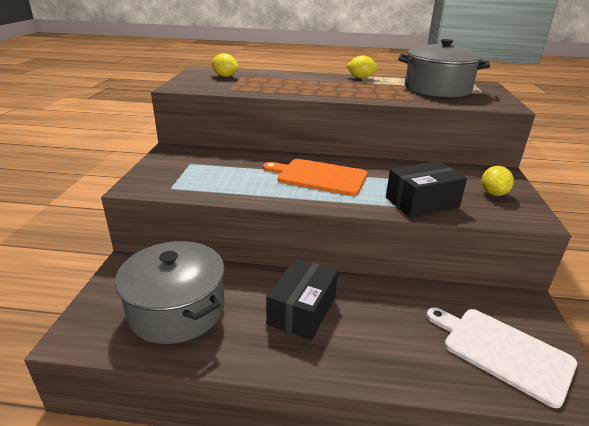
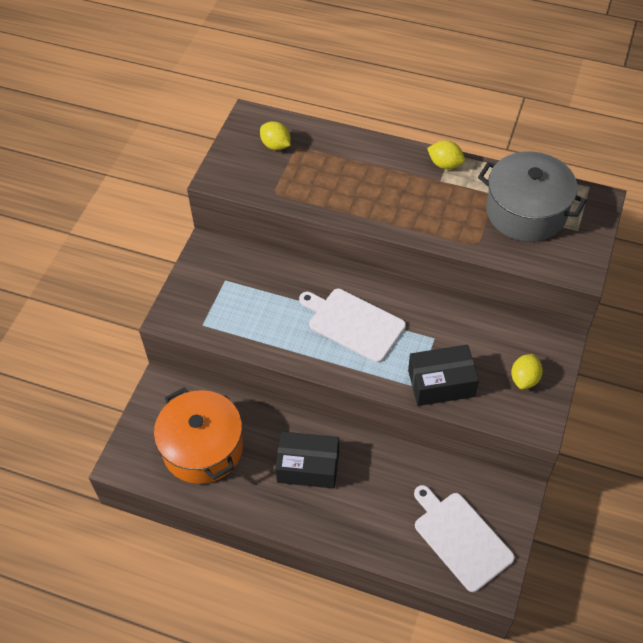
camera: 15 degrees right, 25 degrees up
(176, 309) = (203, 448): grey pot -> orange pot
(302, 310) = (308, 467): black box -> black box turned 60 degrees clockwise
(319, 177) = (353, 323): orange cutting board -> white cutting board

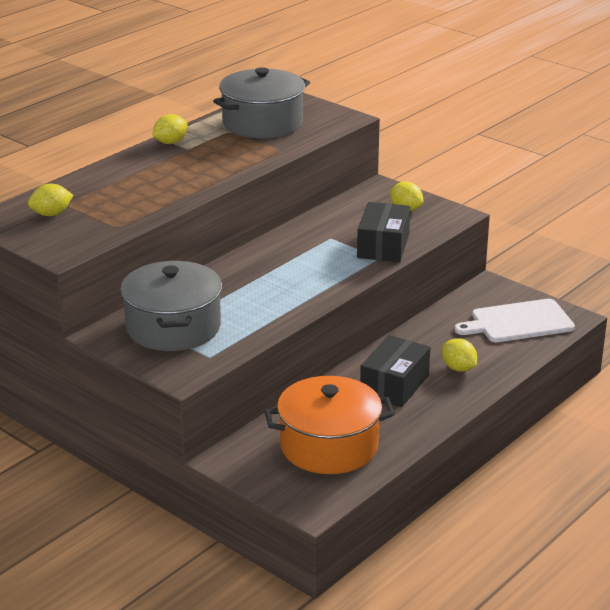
camera: 70 degrees left, 25 degrees down
(235, 285) = (173, 327): none -> grey pot
(353, 323) = (280, 273): white cutting board -> none
(356, 509) = (458, 368): none -> yellow lemon

